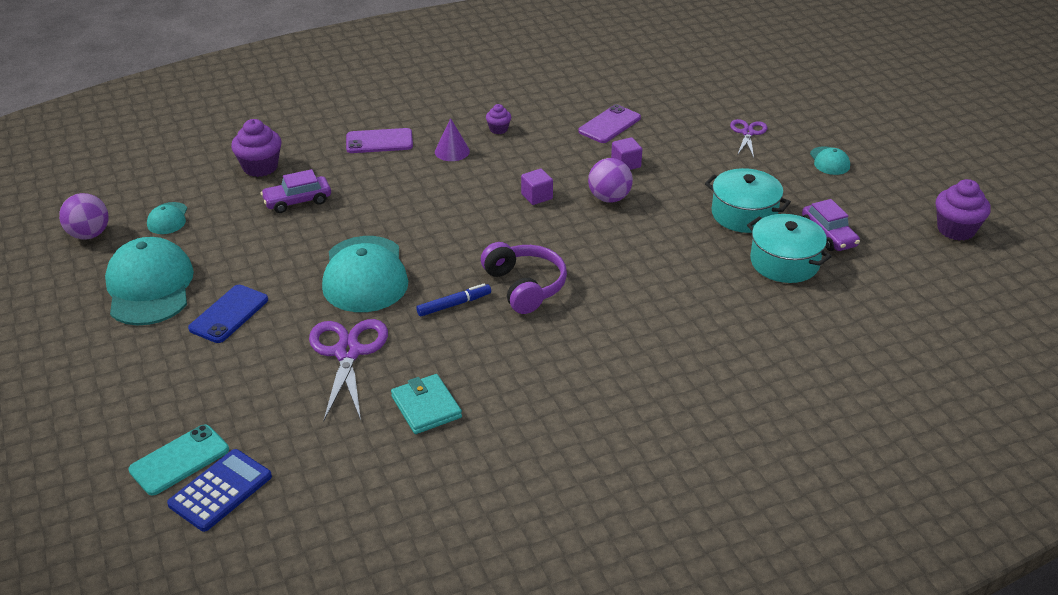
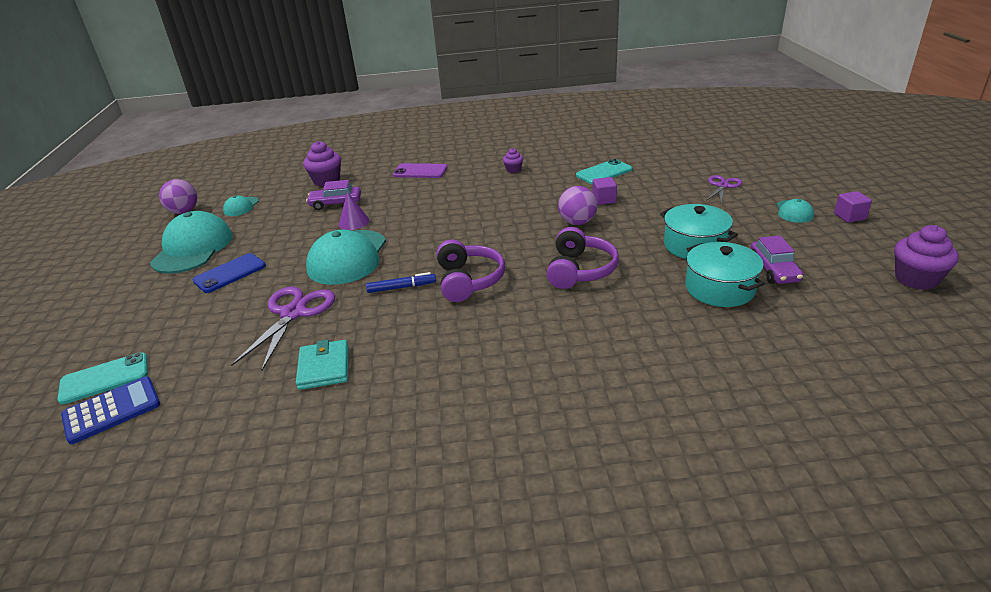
camera: 20 degrees right, 5 degrees down
(452, 151) = (469, 181): purple cone -> purple cone (354, 222)
(537, 196) = (517, 216): purple cube -> purple cube (849, 216)
(609, 124) = (604, 172): purple phone -> turquoise phone
(639, 259) = (580, 270): none -> purple headphones

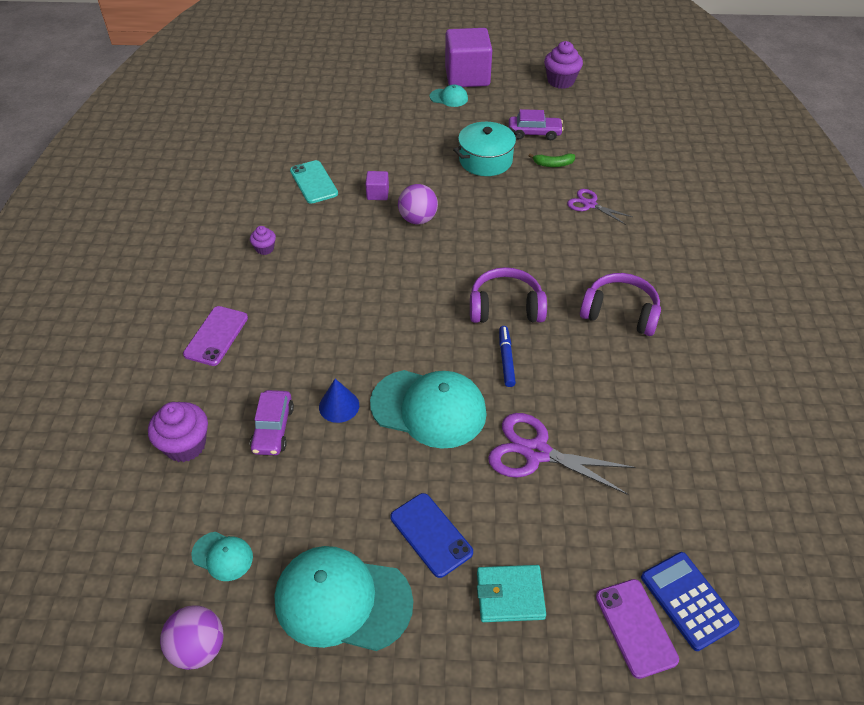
camera: 85 degrees left, 15 degrees up
(104, 378) = (635, 627): turquoise phone -> purple phone
(324, 367) = (631, 418): turquoise wallet -> turquoise wallet (510, 595)
(354, 222) = (339, 406): purple cone -> blue cone
(580, 270) = (507, 232): purple headphones -> purple headphones (620, 313)
(720, 288) = (553, 164): turquoise pot -> green banana
(723, 186) = (384, 119): purple scissors -> purple scissors (589, 204)
(849, 216) = (467, 76): purple cube -> purple cube, size x2.30

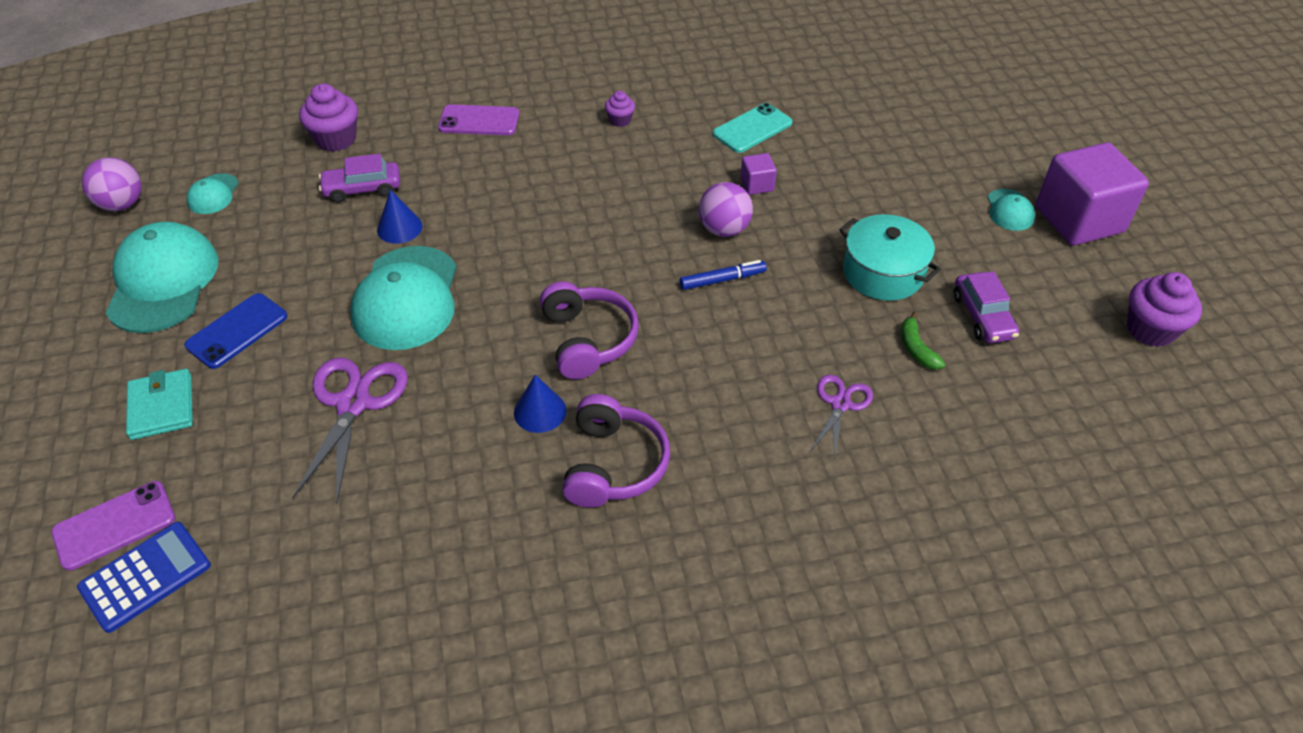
camera: 75 degrees right, 0 degrees up
(506, 359) = (497, 354): blue marker -> blue marker (722, 280)
(567, 343) = (540, 411): none -> blue cone

